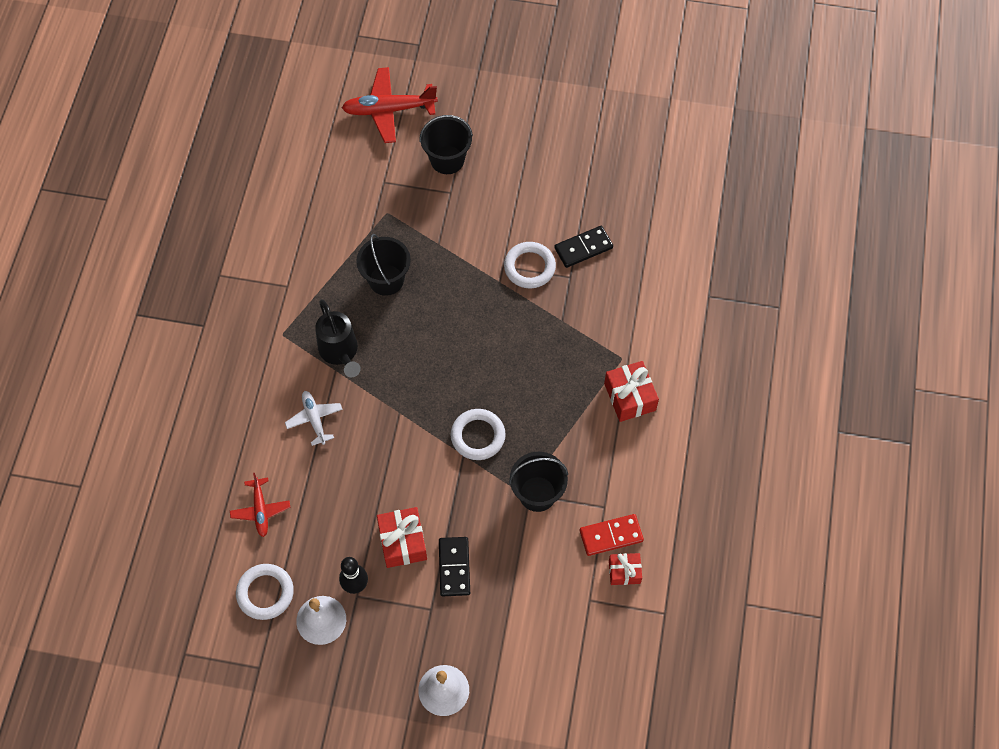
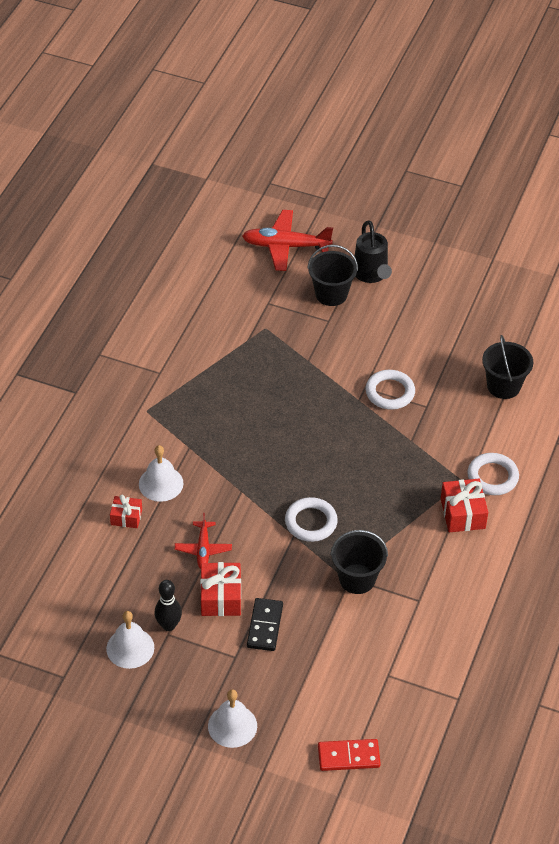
camera: 10 degrees right, 15 degrees down
(260, 510) = (94, 549): red plane -> red plane (203, 549)
(265, 593) = (83, 617): white ring -> white ring (492, 477)
(314, 419) = (161, 483): white plane -> white bell
(340, 352) = (196, 433): black watering can -> black watering can (371, 274)
(386, 280) = (252, 382): black bucket -> black bucket (503, 386)
(583, 248) = (444, 384): black domino -> none
(611, 535) = (420, 625): red domino -> red domino (348, 756)
(624, 571) = (426, 657): red gift -> red gift (126, 517)

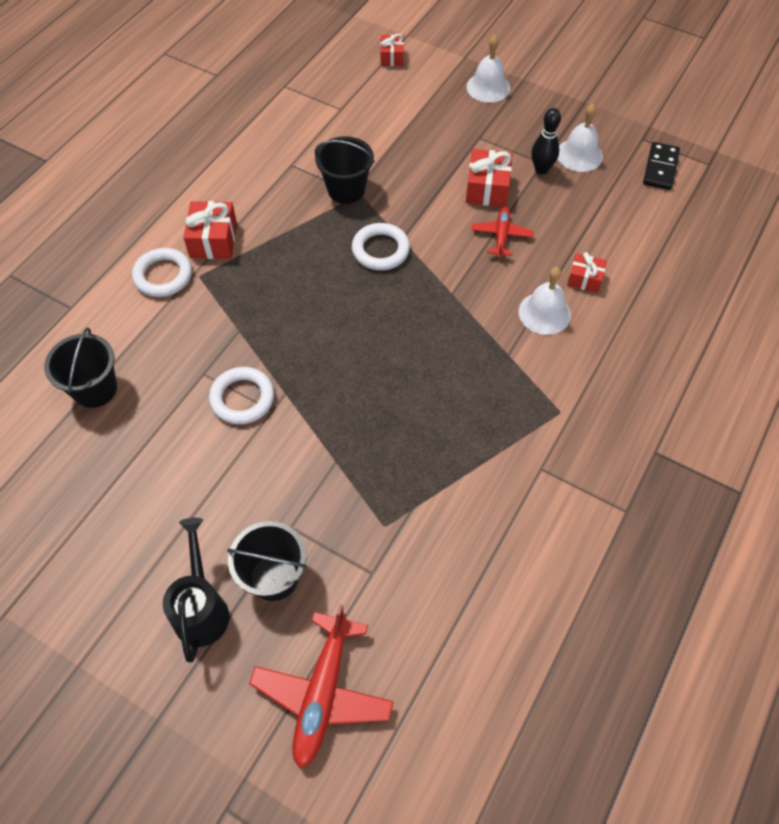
camera: 170 degrees left, 10 degrees up
(265, 626) = (447, 159): black domino -> black domino (660, 168)
(285, 246) = (322, 693): red plane -> red plane turned 90 degrees clockwise
(348, 756) = (392, 57): red domino -> red gift

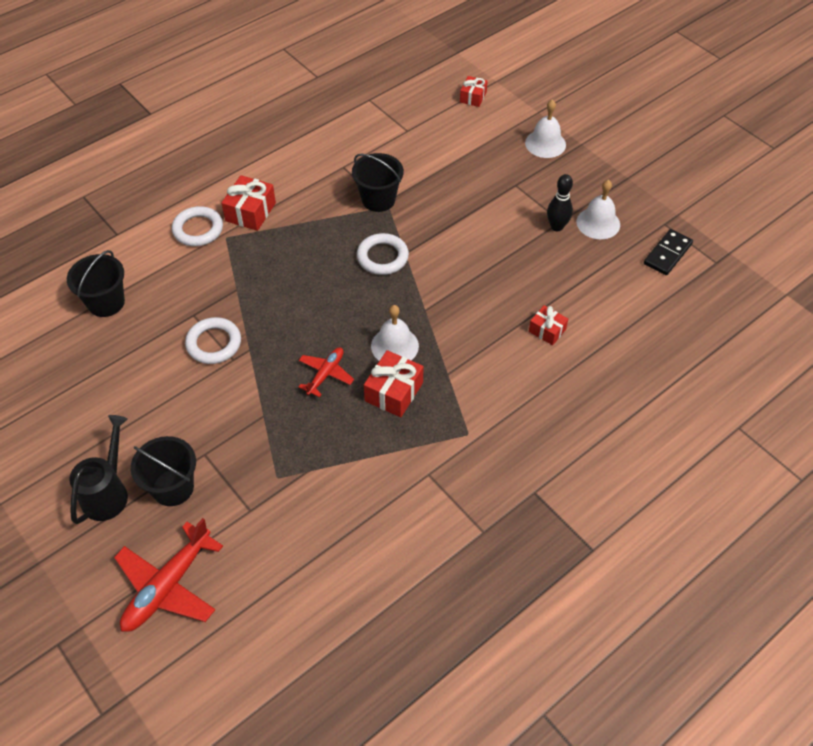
camera: 20 degrees right, 5 degrees down
(487, 188) = (500, 230): red gift -> red gift (394, 392)
(501, 235) = (492, 273): red plane -> red plane (326, 374)
(544, 313) = (496, 348): white bell -> white bell (394, 346)

